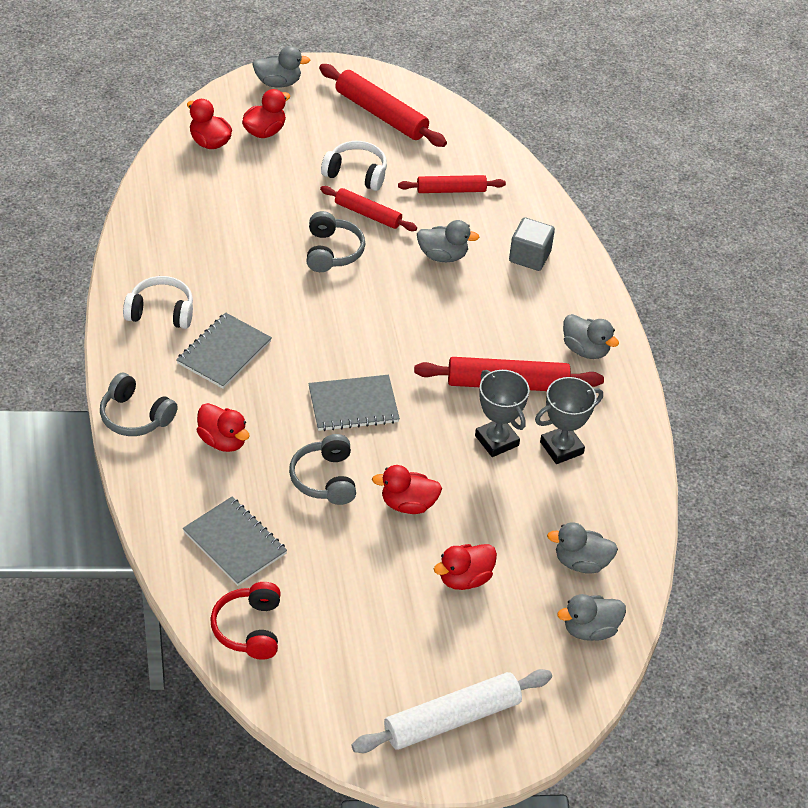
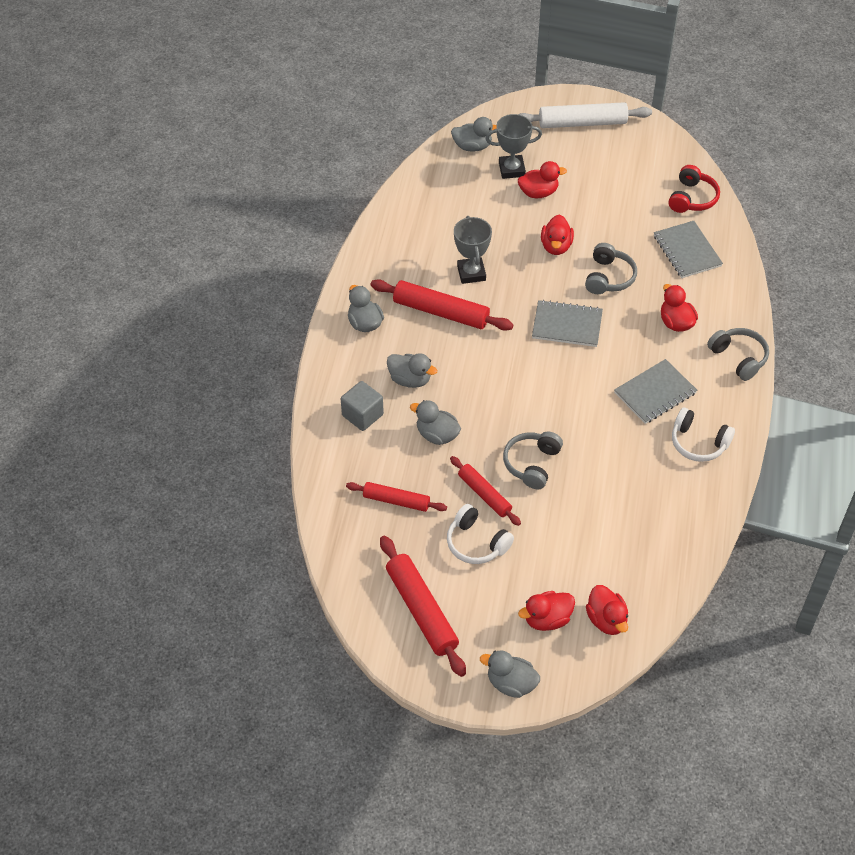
camera: 155 degrees left, 5 degrees up
(408, 504) = (556, 246): red duck -> red duck turned 75 degrees clockwise
(561, 448) = (426, 257): grey trophy -> grey trophy (511, 169)
(581, 562) = (456, 183): grey duck -> grey duck (410, 380)

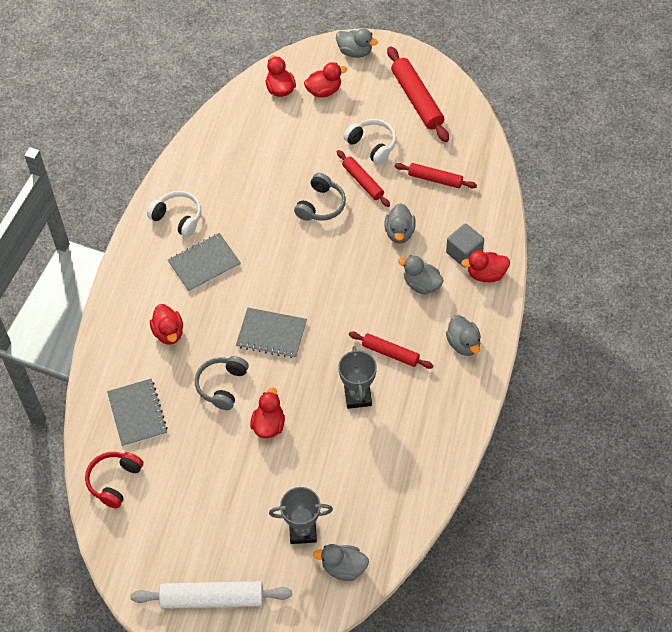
camera: 175 degrees left, 5 degrees up
(437, 435) = (399, 233): grey duck -> grey duck turned 60 degrees clockwise
(441, 312) = (390, 353): red rolling pin -> red rolling pin, size x0.63
(538, 193) = (277, 496): red duck -> red duck (486, 274)
(738, 358) = (121, 294): grey headphones -> none

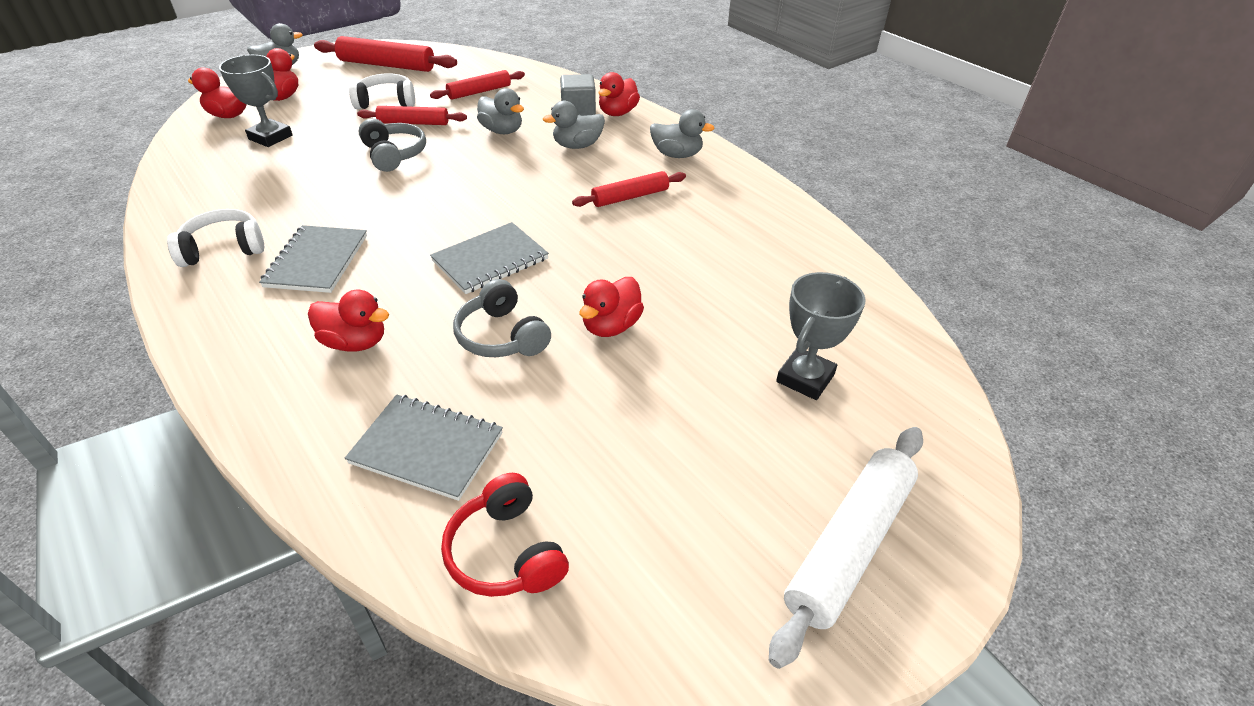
camera: 55 degrees left, 15 degrees down
(269, 425) = (611, 326): red duck -> red duck turned 105 degrees counterclockwise
(344, 568) = (895, 370): grey duck -> none
(358, 396) = (656, 241): grey trophy -> grey trophy (270, 137)

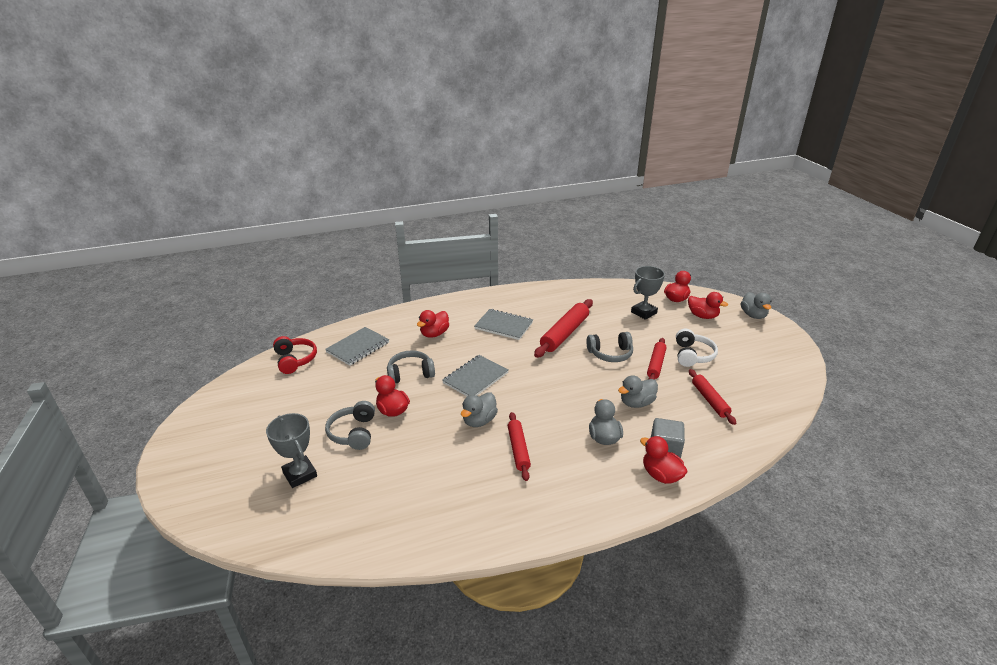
camera: 110 degrees right, 10 degrees down
(224, 249) = (527, 302): white headphones -> none
(386, 65) = (762, 359): red rolling pin -> red rolling pin (564, 333)
(490, 260) = (475, 378): grey notebook -> grey notebook turned 60 degrees clockwise
(506, 552) = (295, 360): red headphones -> red headphones turned 75 degrees clockwise
(677, 155) = (573, 494): grey duck -> grey duck (479, 421)
(685, 352) = (354, 433): none -> grey headphones
(849, 545) = (207, 449): white rolling pin -> none

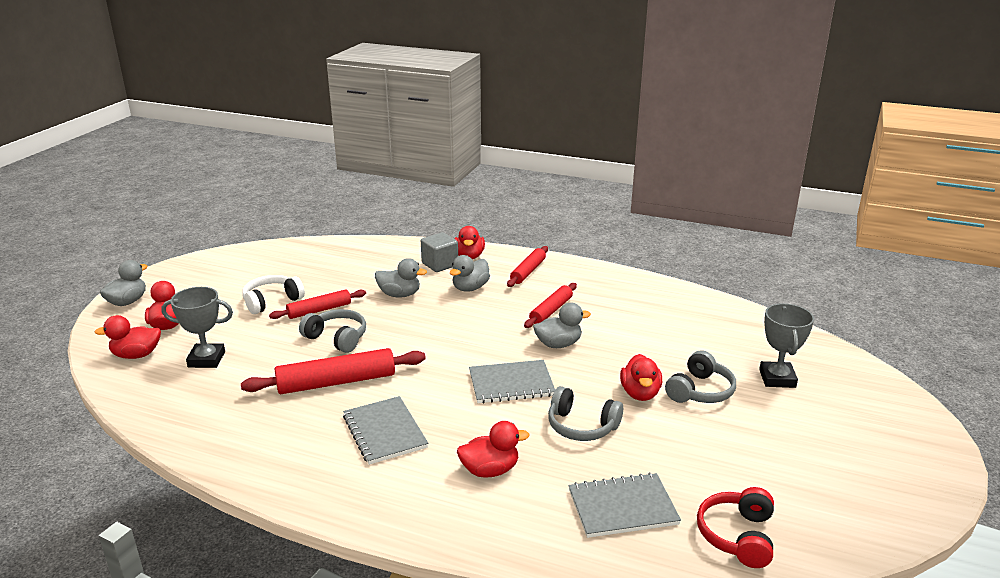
camera: 140 degrees left, 5 degrees down
(710, 400) = (341, 271): red rolling pin -> red rolling pin (528, 271)

